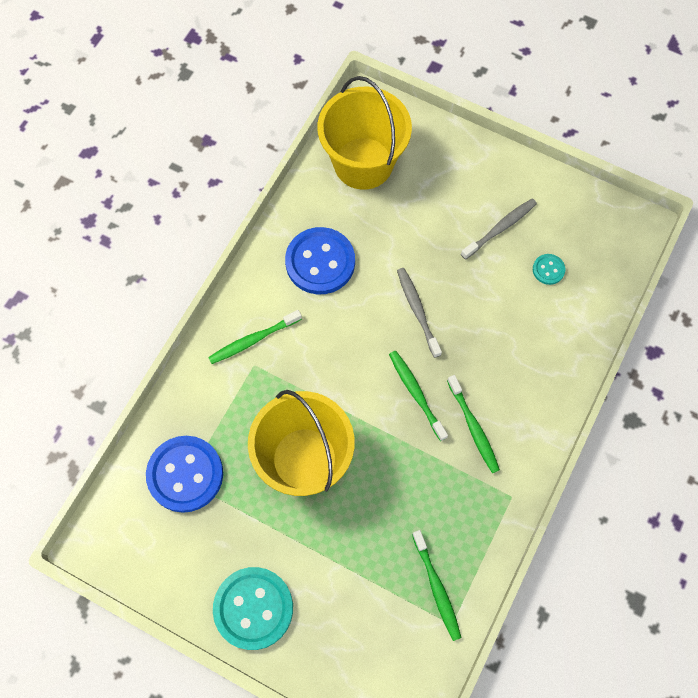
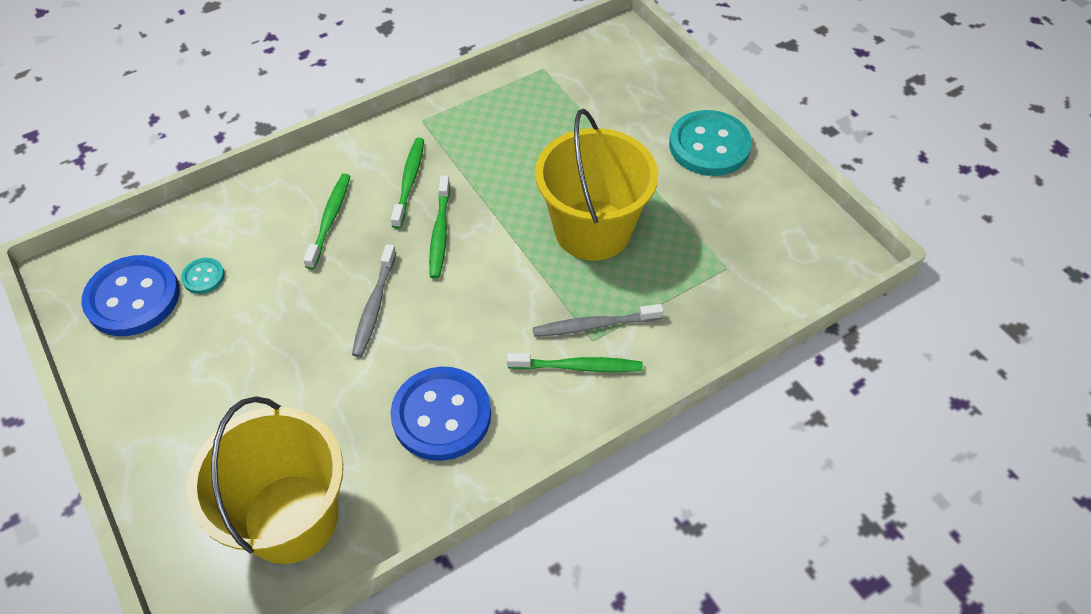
camera: 150 degrees left, 15 degrees down
(185, 474) = (725, 273): blue button -> blue button (133, 298)
(436, 588) = (537, 93): green toothbrush -> green toothbrush (330, 219)
(500, 228) = (208, 345): grey toothbrush -> grey toothbrush (594, 325)

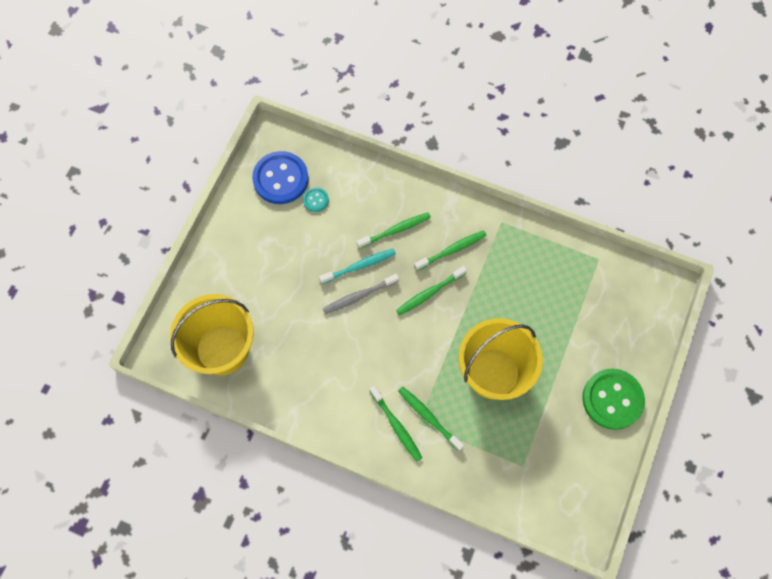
camera: 55 degrees right, 15 degrees up
(337, 282) = (359, 266): none -> turquoise toothbrush
(441, 415) = (320, 377): blue button -> none
(594, 325) = (428, 417): grey toothbrush -> green toothbrush
(709, 146) = (612, 399): turquoise button -> green button

